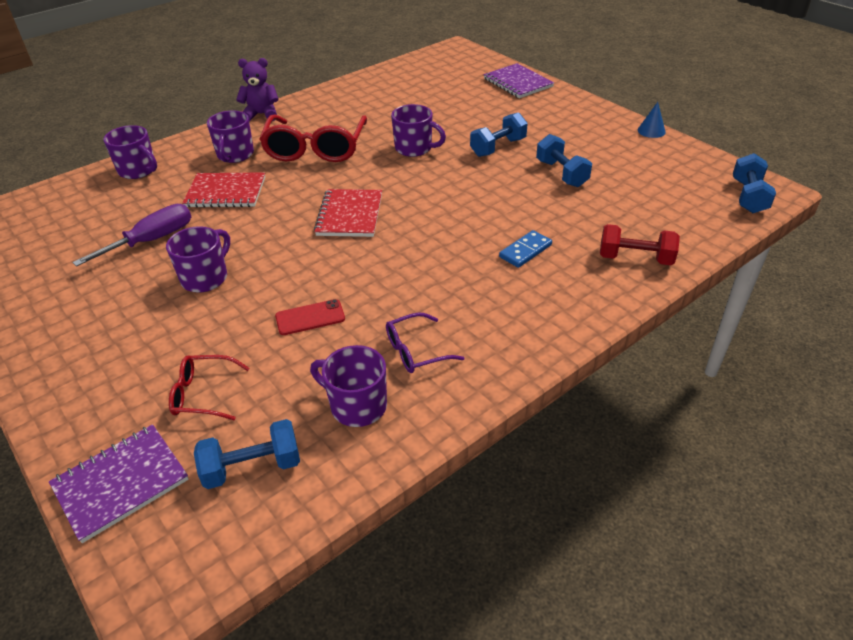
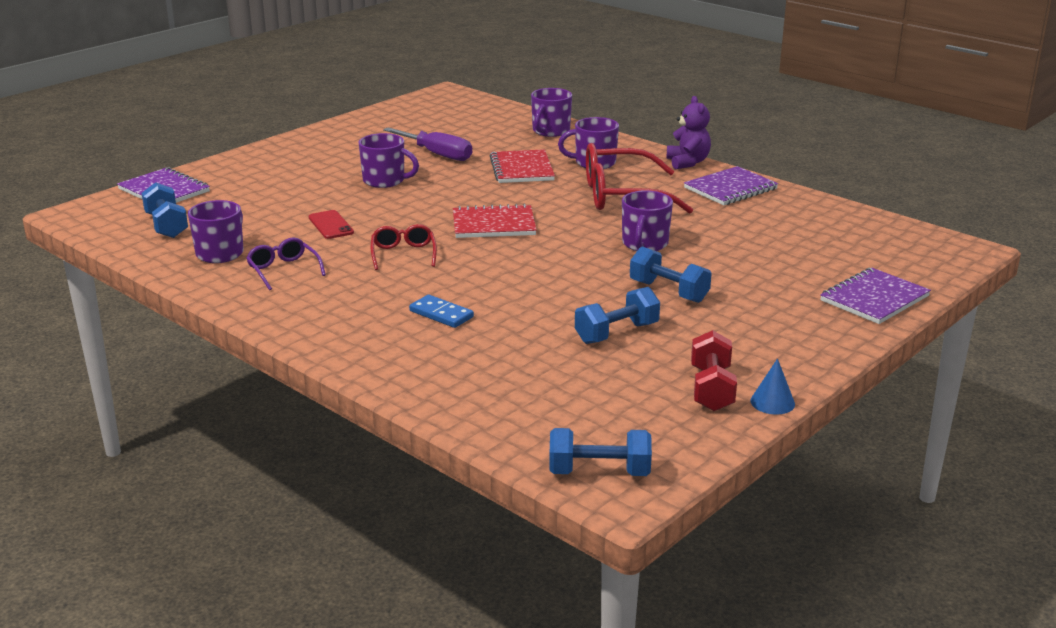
camera: 80 degrees right, 15 degrees down
(204, 394) = (243, 201): red glasses -> red glasses (403, 254)
(324, 104) = (730, 188): none -> purple notebook
(635, 259) = (433, 378): red dumbbell -> red dumbbell (711, 389)

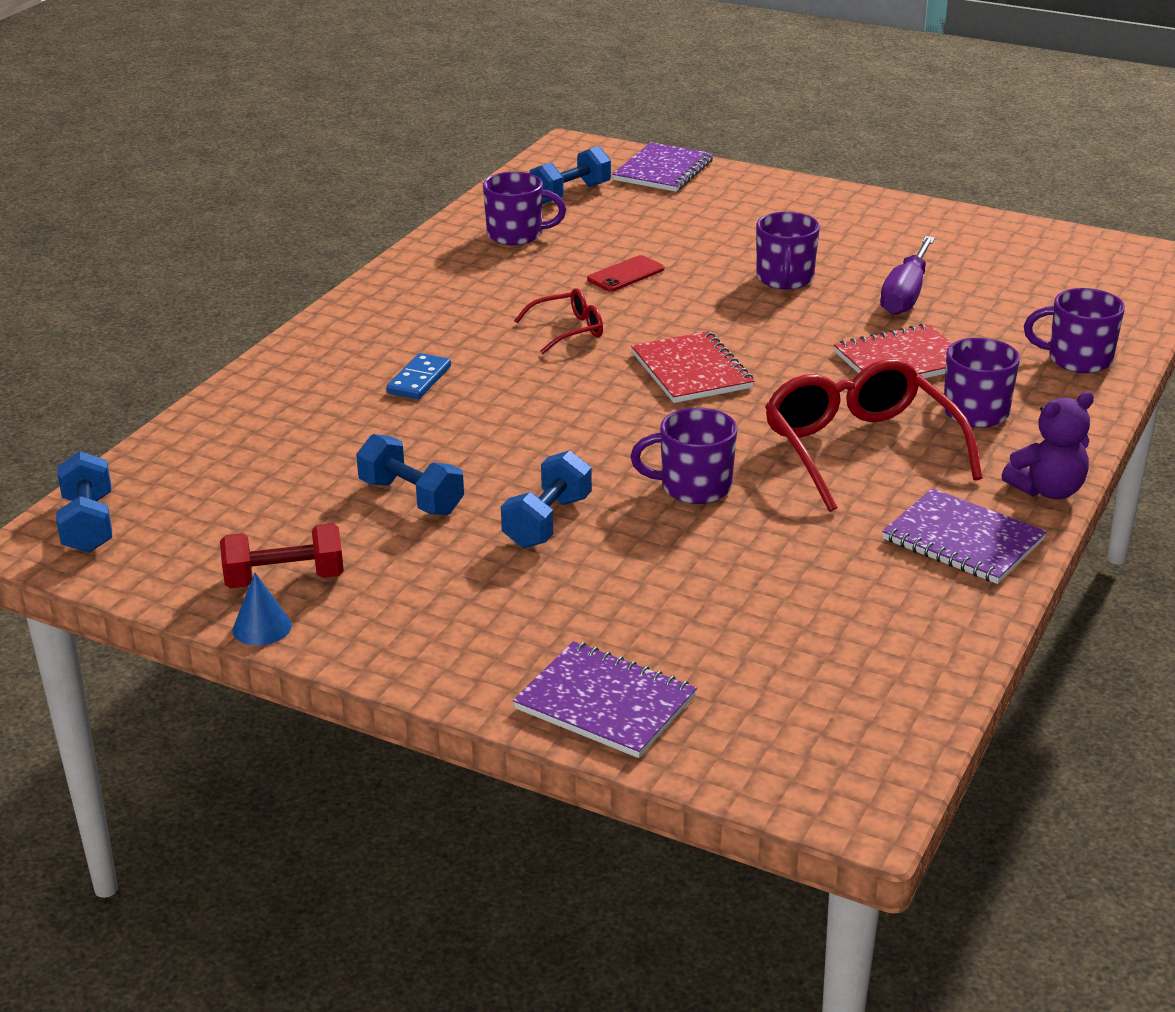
camera: 75 degrees right, 5 degrees up
(284, 270) = (490, 275): purple glasses -> none

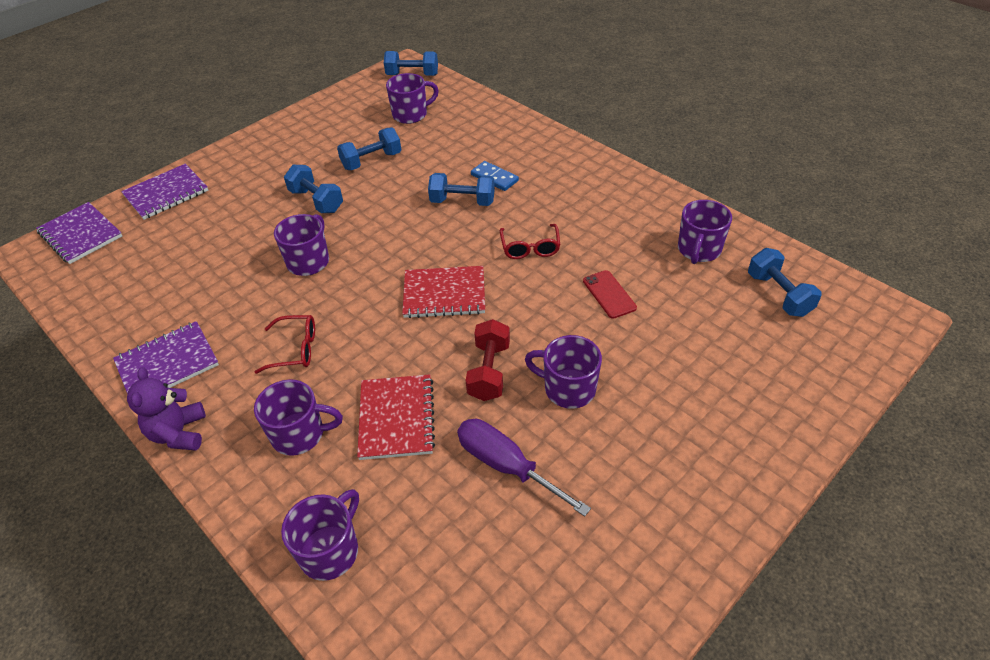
camera: 110 degrees right, 15 degrees up
(246, 492) = (411, 114): none -> purple mug
(262, 627) = (300, 112): blue cone -> none
(285, 579) = (330, 120): red dumbbell -> red dumbbell (489, 371)
(490, 394) = (462, 202): none -> blue dumbbell
(663, 170) = (830, 368): purple notebook -> purple notebook (80, 234)
(861, 450) = (294, 349): red glasses -> red glasses, size x0.51

